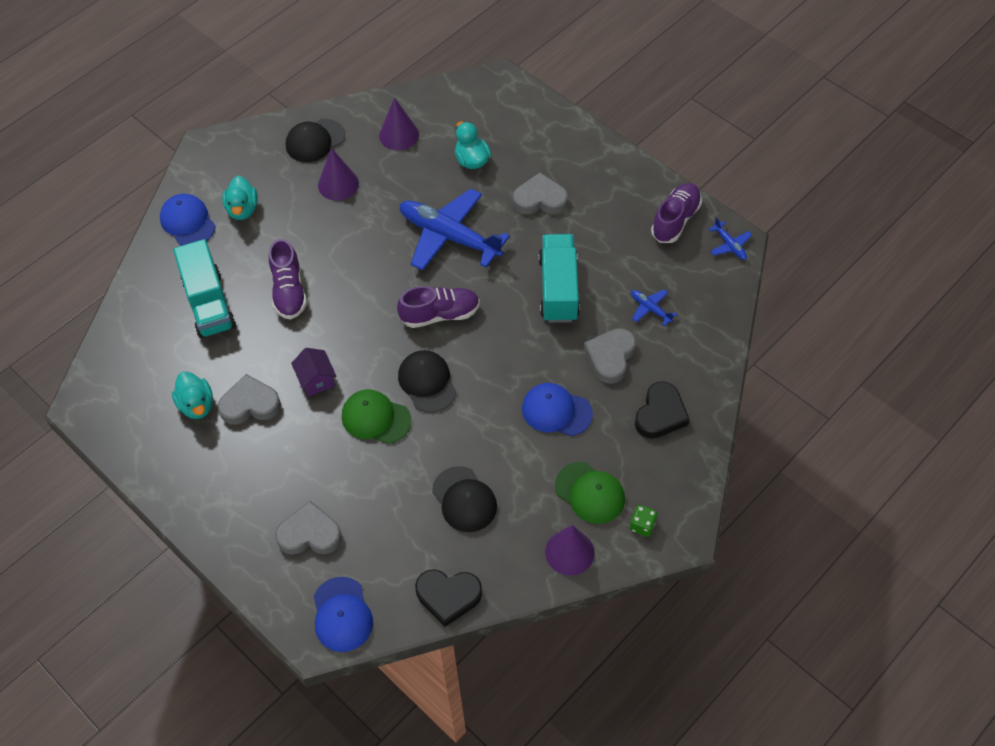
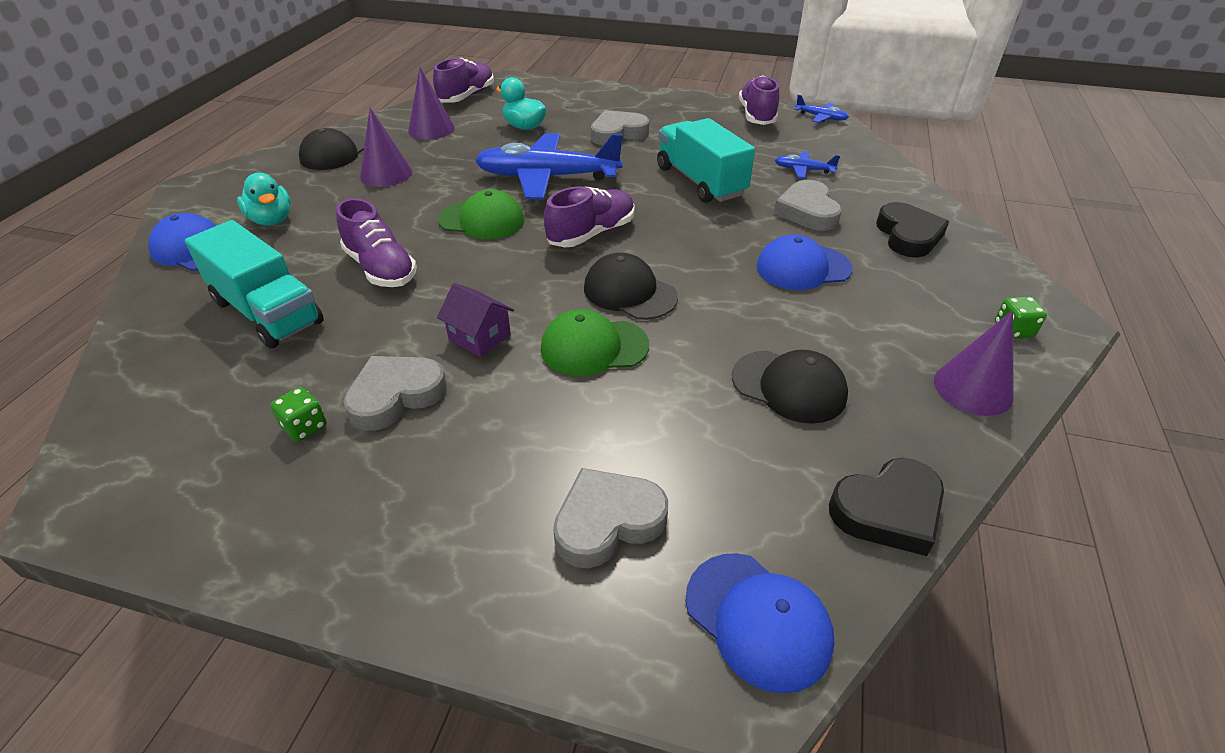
camera: 30 degrees left, 15 degrees down
(197, 405) = (305, 427): turquoise duck -> green dice
(451, 95) = (466, 96): none -> purple shoe
(590, 493) = (923, 323): green cap -> green cap (482, 220)

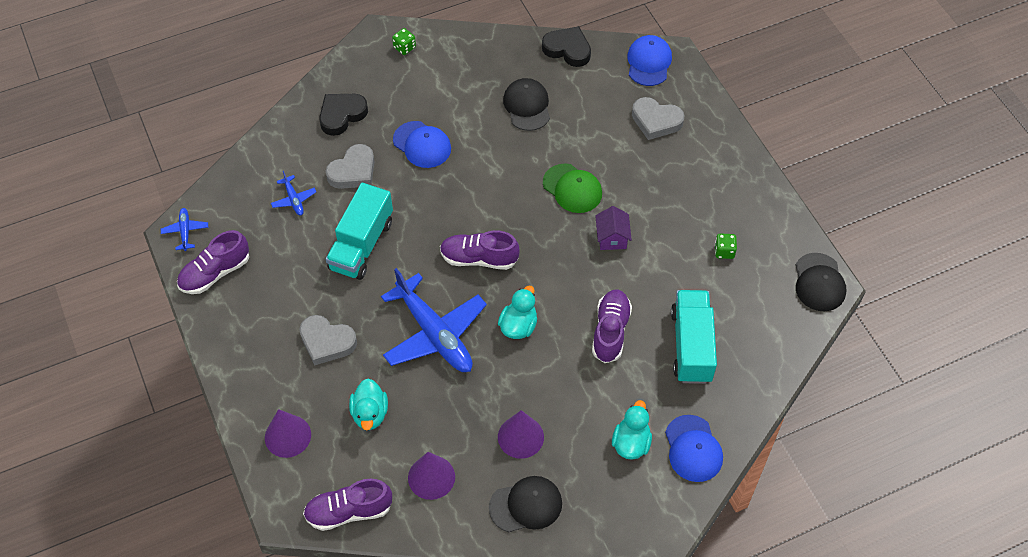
camera: 130 degrees left, 15 degrees up
(395, 396) = (676, 236): grey heart -> none
(482, 220) = (518, 326): green cap -> turquoise duck
(629, 292) = (517, 203): black cap -> black cap (819, 282)
(973, 388) = (466, 48): purple cone -> purple cone (287, 436)

